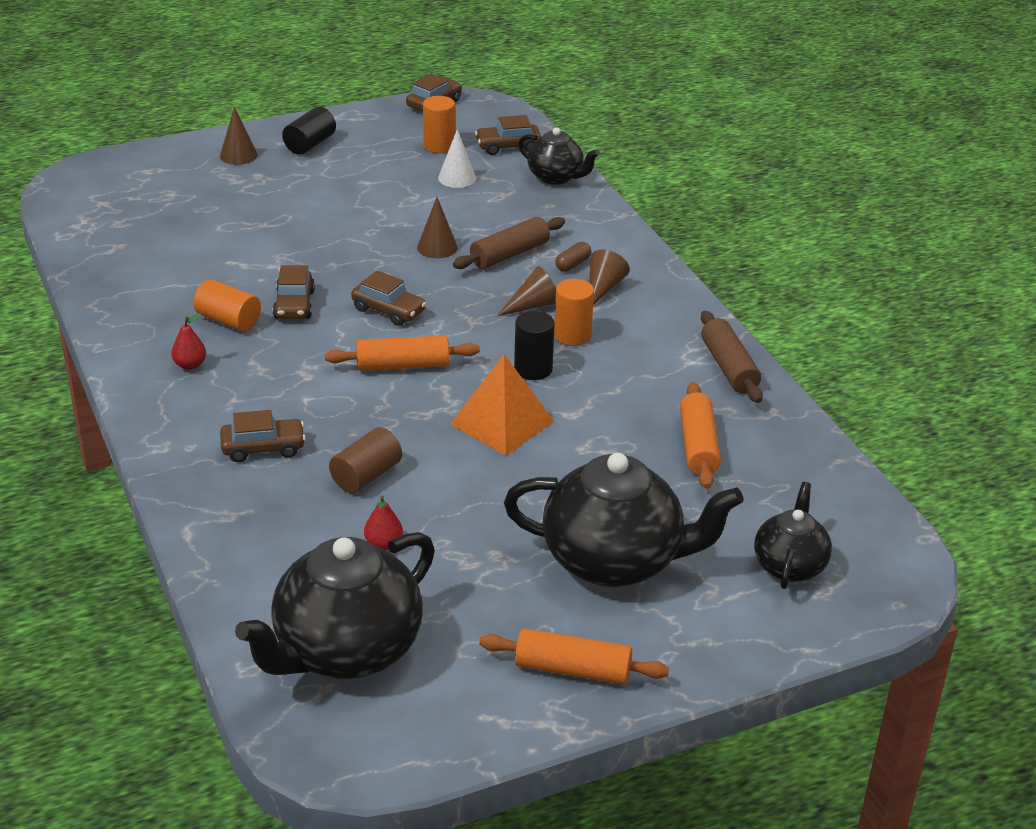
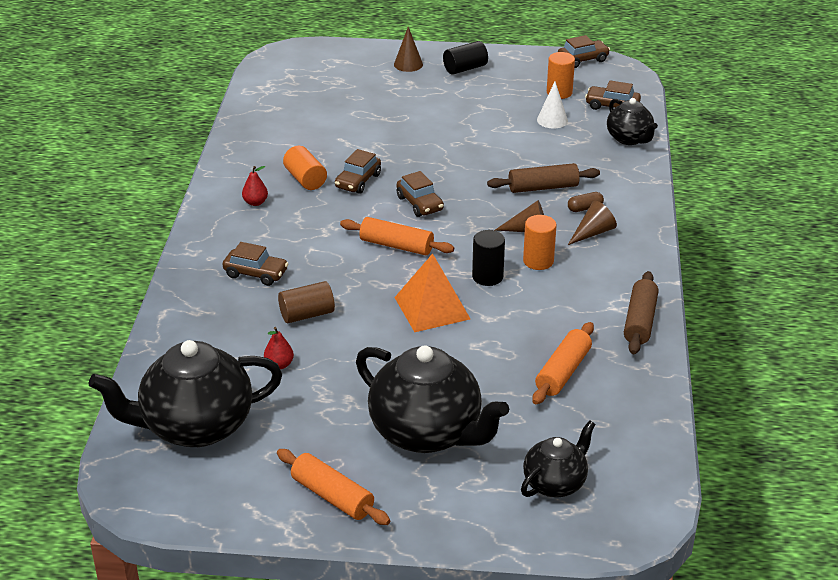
camera: 30 degrees right, 0 degrees up
(437, 247) = (493, 167): brown cone -> none

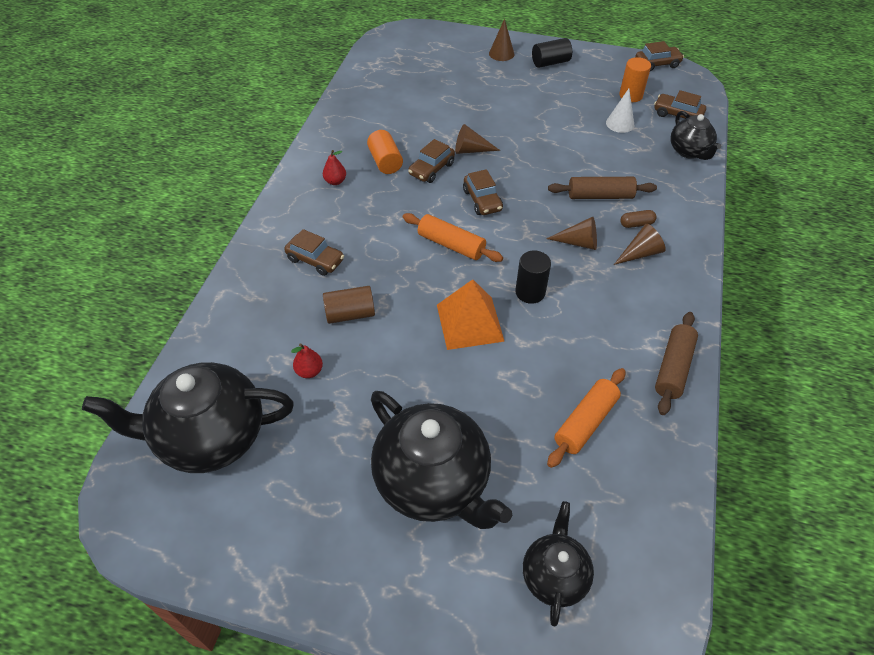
camera: 10 degrees right, 15 degrees up
(332, 496) = (319, 553): orange rolling pin -> none
(396, 159) = (471, 150): none -> brown cone
(538, 261) = (582, 280): orange cylinder -> none
(555, 483) = (554, 575): black teapot -> black teapot turned 45 degrees counterclockwise

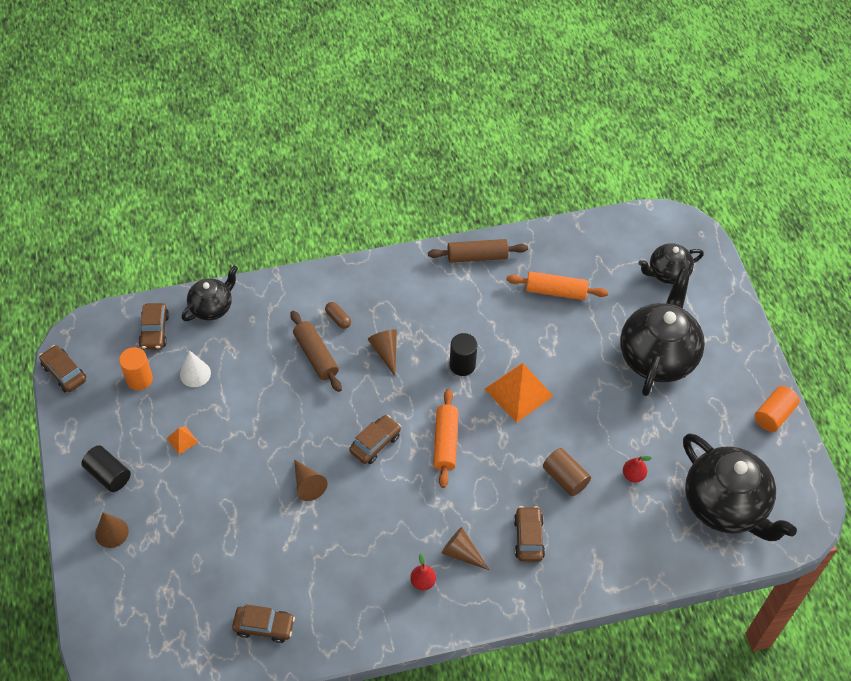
camera: 120 degrees left, 5 degrees up
(385, 162) = (368, 552): orange cylinder -> orange cylinder (773, 415)
(431, 169) = (356, 505): brown car -> brown car (264, 626)
(558, 101) = (182, 440): none -> orange pyramid
(640, 253) = (372, 306): brown cone -> brown cone (462, 553)

